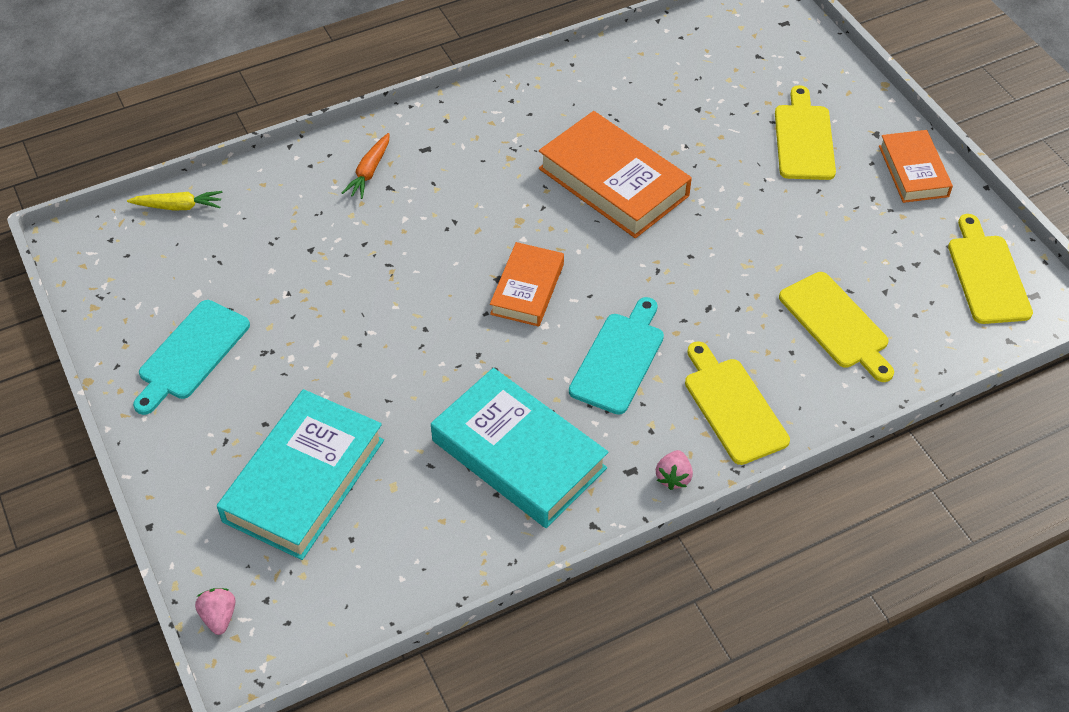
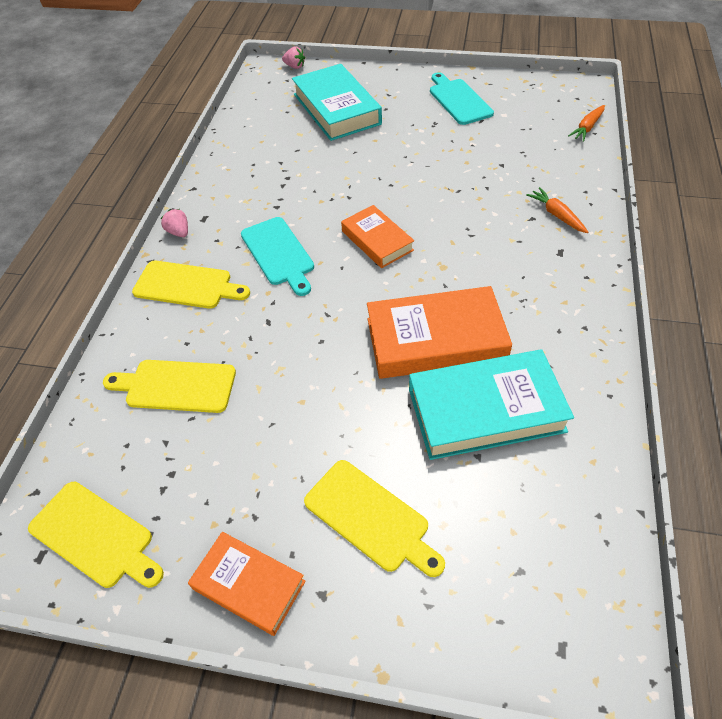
camera: 130 degrees right, 0 degrees up
(178, 206) = (587, 128): yellow carrot -> orange carrot
(519, 454) = (265, 182): turquoise book -> turquoise book (486, 410)

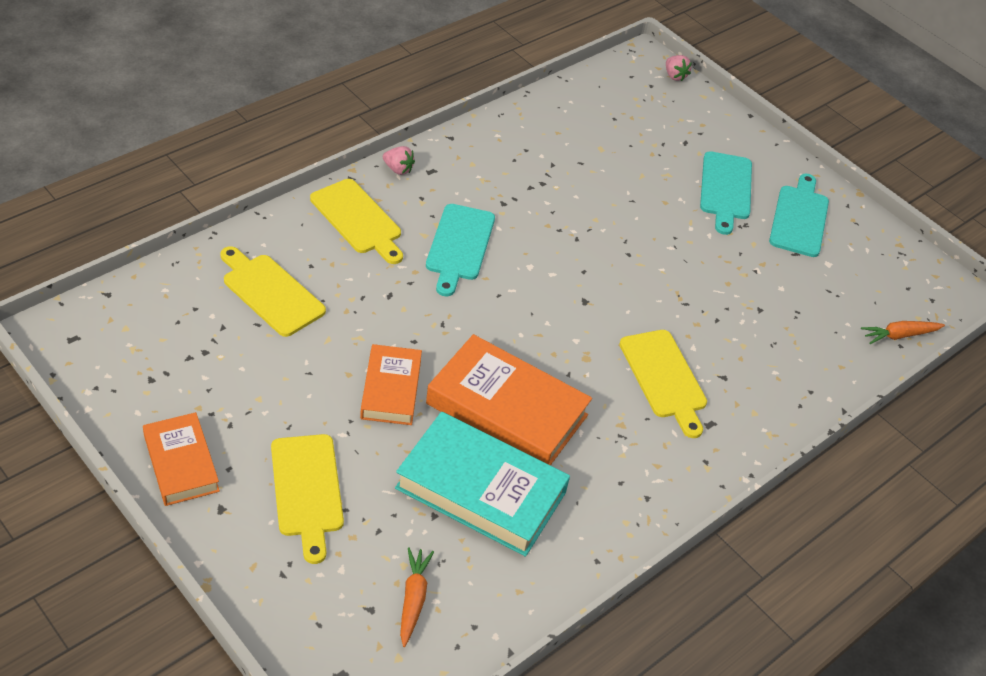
camera: 30 degrees right, 5 degrees down
(95, 536) = (117, 353): yellow cutting board -> yellow cutting board (664, 378)
(179, 232) = (398, 169): pink strawberry -> pink strawberry turned 120 degrees clockwise
(336, 109) = (664, 147): turquoise book -> none
(377, 240) = (555, 294): orange book -> orange book (391, 389)
(400, 110) = (725, 189): none -> turquoise cutting board
(556, 215) = (751, 391): orange carrot -> orange carrot (413, 599)

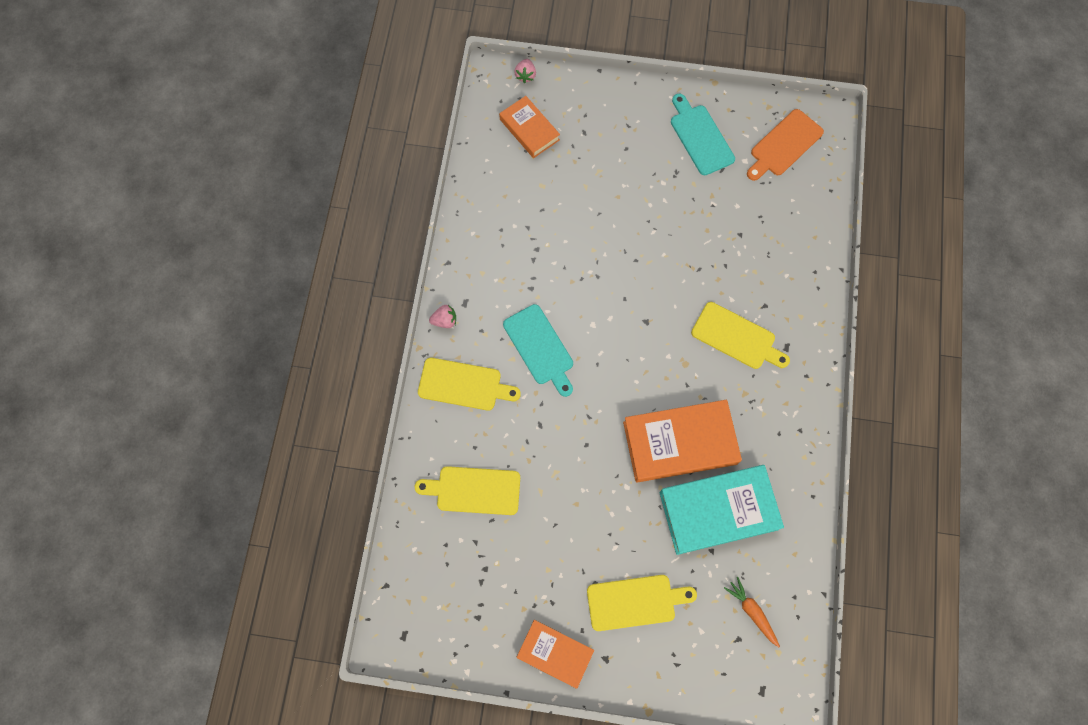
camera: 35 degrees left, 25 degrees up
(307, 490) = (635, 602): yellow cutting board -> yellow cutting board turned 45 degrees counterclockwise
(391, 389) = (608, 491): orange book -> orange book (529, 129)
(674, 76) = (525, 75): pink strawberry -> pink strawberry turned 75 degrees clockwise
(725, 189) = (641, 152): turquoise cutting board -> none
(885, 280) = (784, 145): none -> orange cutting board
(899, 335) = (824, 183): orange carrot -> none

